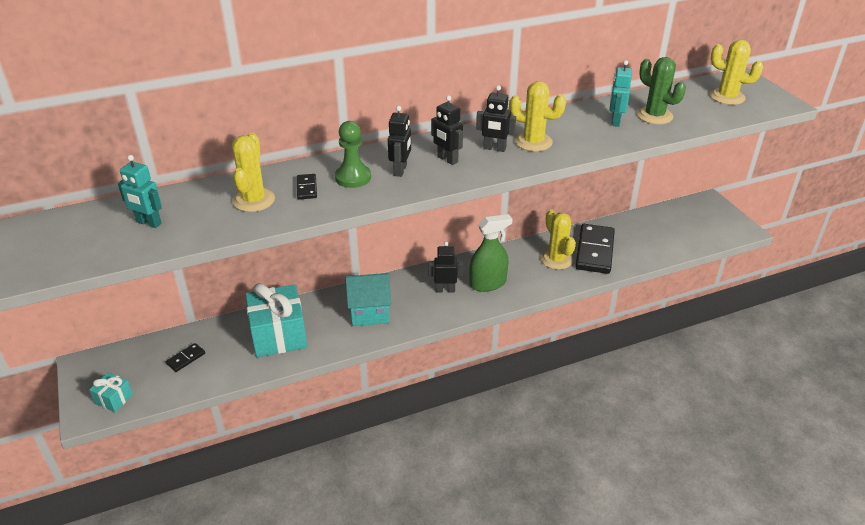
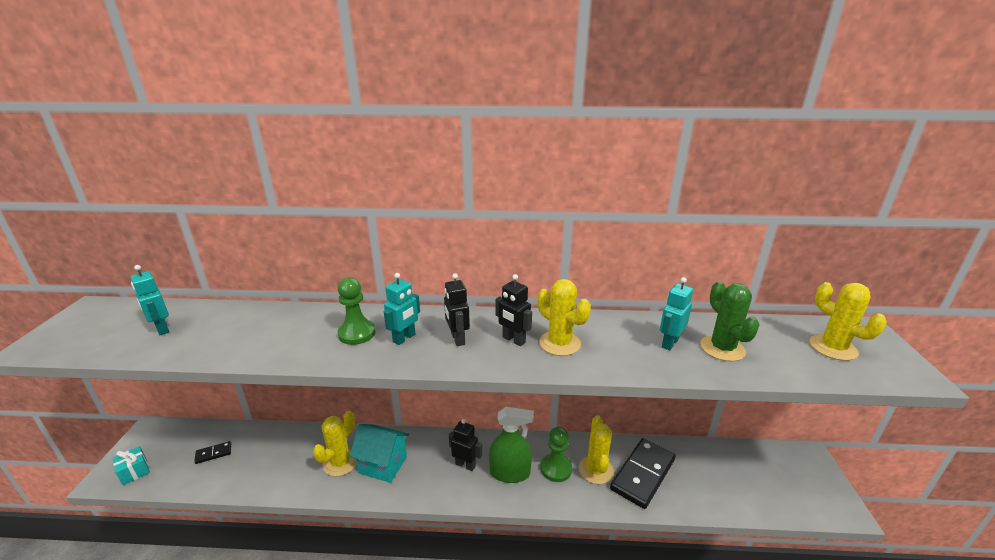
camera: 25 degrees right, 10 degrees down
(254, 200) = (257, 332): yellow cactus -> yellow cactus (340, 462)
(278, 335) = (296, 458): turquoise gift -> none
(307, 188) = (309, 333): black domino -> none
(400, 170) = (404, 338): black robot -> turquoise robot
(524, 268) = (556, 469): none -> green pawn

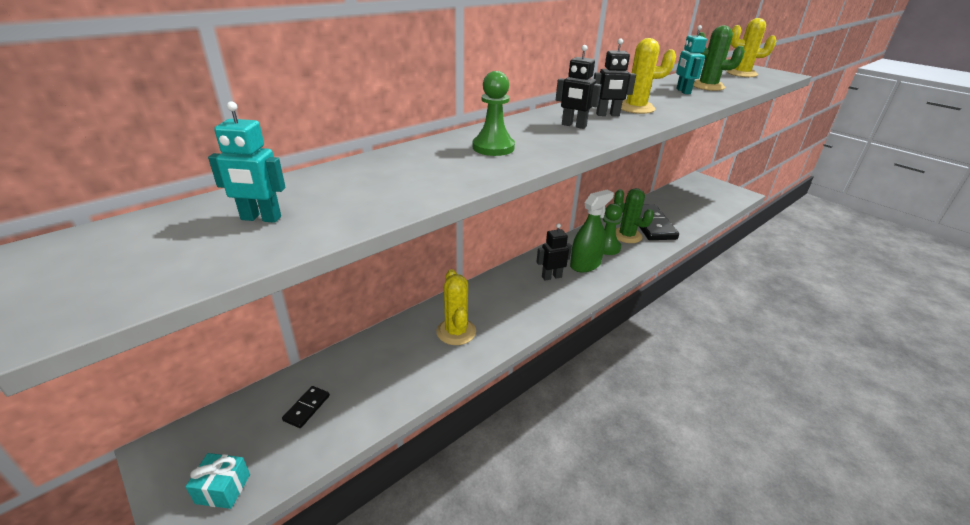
camera: 45 degrees left, 5 degrees up
(383, 465) = (493, 312): turquoise house -> none
(404, 338) = (537, 137): turquoise robot -> none
(596, 470) = (626, 235): yellow cactus -> green cactus

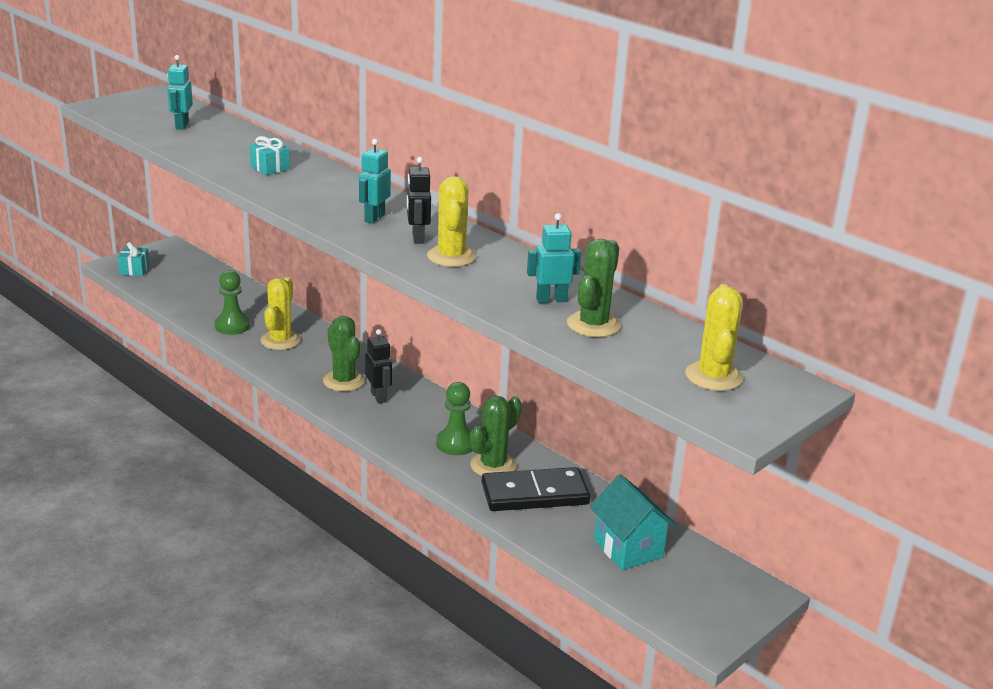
camera: 85 degrees right, 5 degrees down
(306, 408) = (197, 286): black domino -> none
(449, 162) = (270, 168): none -> turquoise gift
(456, 332) = (280, 340): yellow cactus -> yellow cactus turned 60 degrees counterclockwise
(493, 147) = (305, 183): green pawn -> green pawn (232, 326)
(529, 293) = (344, 381): none -> green cactus
(573, 125) = (374, 218): black robot -> turquoise robot
(585, 264) = (409, 423): green spray bottle -> none
(687, 204) = (628, 548): none -> turquoise house

